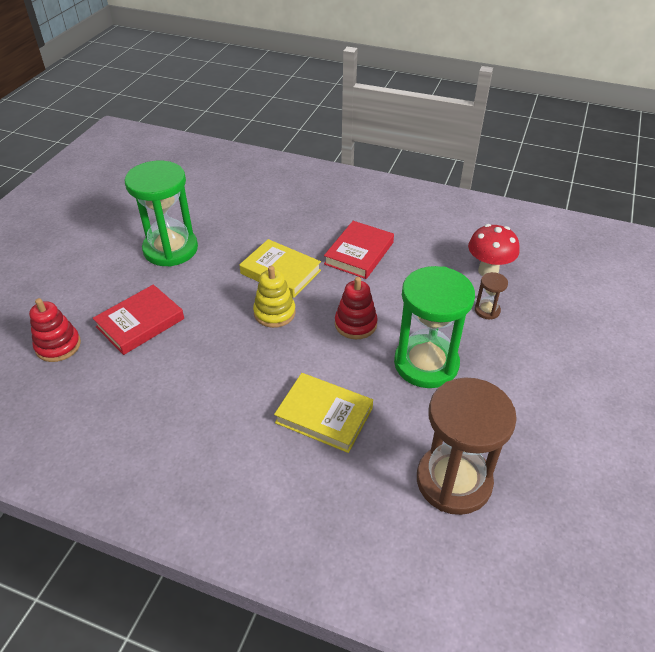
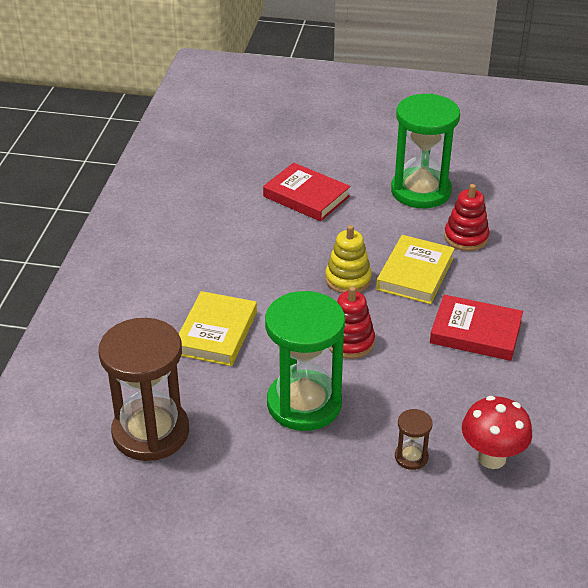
camera: 80 degrees right, 5 degrees down
(58, 346) = (264, 159): red stacking toy -> red stacking toy (466, 237)

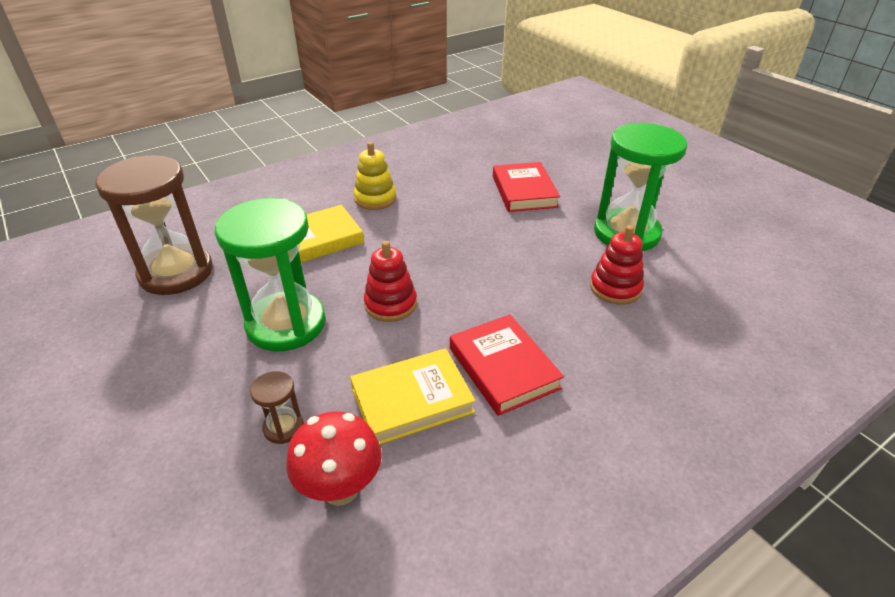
camera: 45 degrees right, 0 degrees up
(348, 279) = (463, 261): yellow stacking toy -> yellow stacking toy (375, 199)
(415, 274) = (524, 288): yellow book -> yellow book (412, 400)

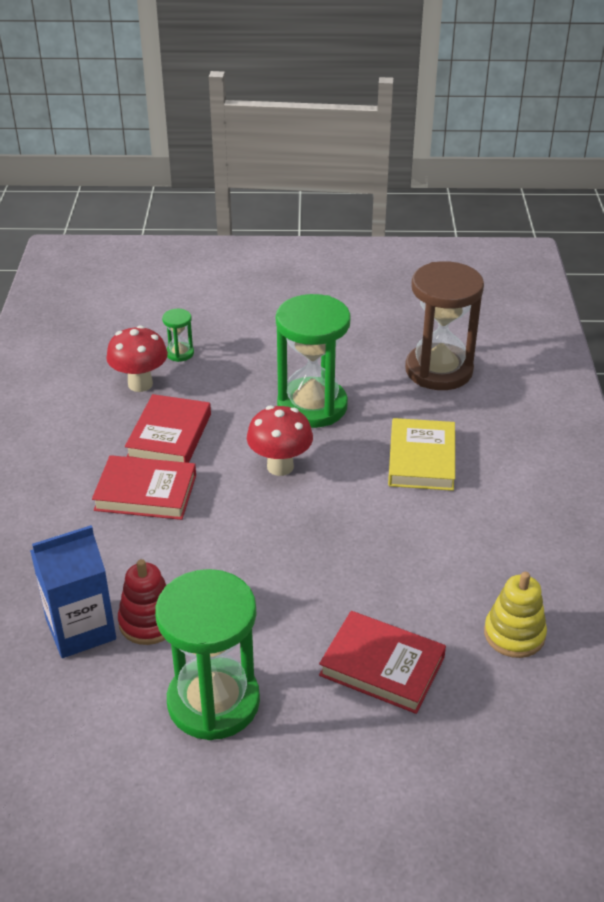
camera: 125 degrees right, 0 degrees up
(247, 490) = (180, 353): none -> green hourglass
(283, 427) = (210, 377): brown hourglass -> none
(375, 199) = (471, 527): yellow stacking toy -> yellow stacking toy (514, 634)
(390, 304) = (280, 466): red stacking toy -> red mushroom
(412, 400) = (169, 436): yellow book -> red book
(665, 316) = (81, 629): none -> blue carton

